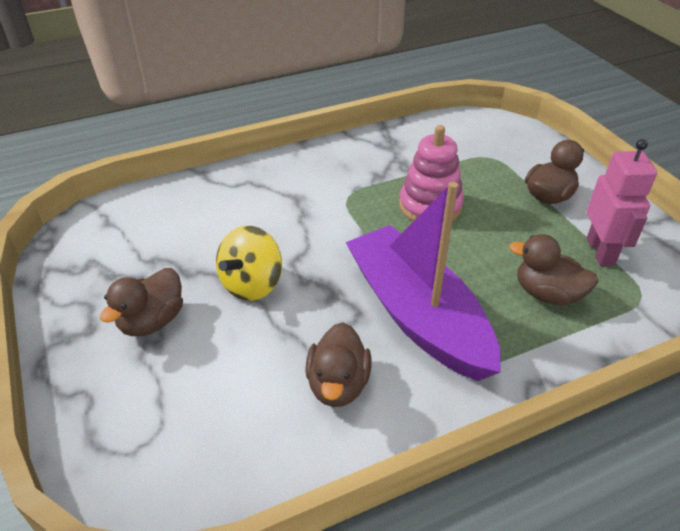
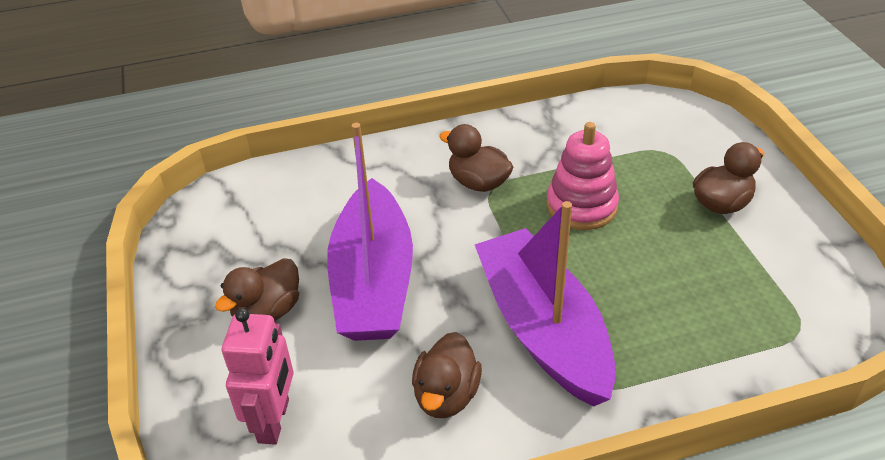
camera: 10 degrees right, 0 degrees up
(252, 284) = (373, 281): yellow spinning top -> purple boat
(547, 294) = (692, 318): brown duck -> brown duck (478, 183)
(600, 252) = (766, 274): pink robot -> pink robot (274, 421)

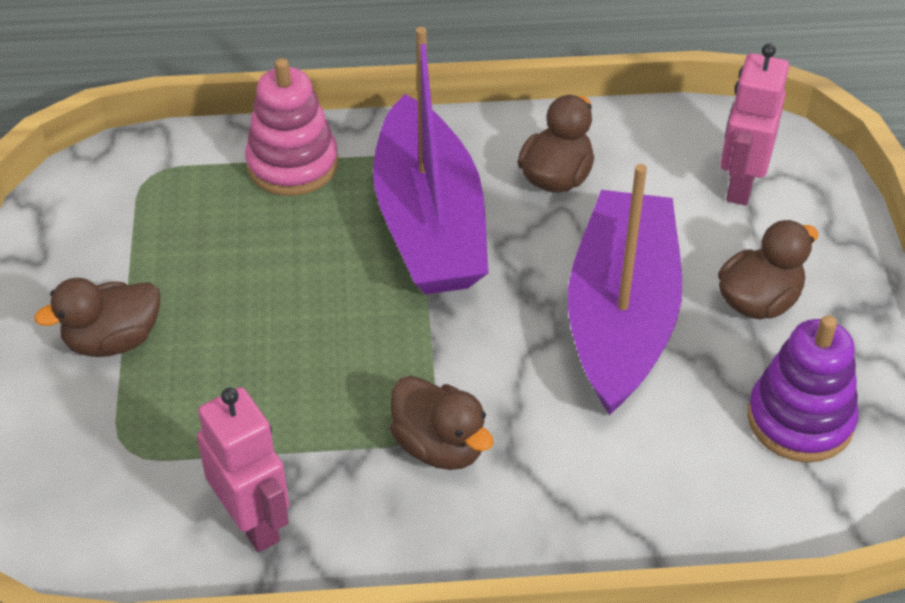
camera: 170 degrees left, 5 degrees up
(247, 235) = (800, 420): none -> purple stacking toy
(569, 132) = (253, 522): none -> pink robot
(581, 206) = (306, 374): pink stacking toy -> pink stacking toy (292, 164)

